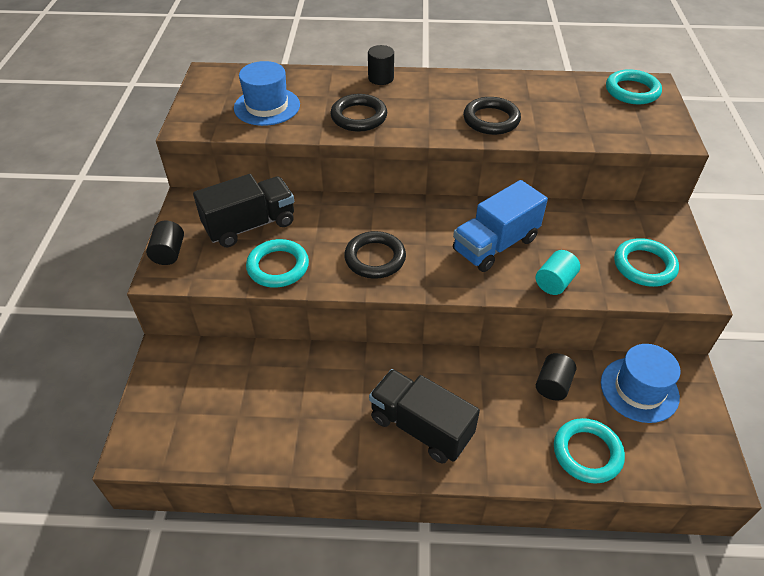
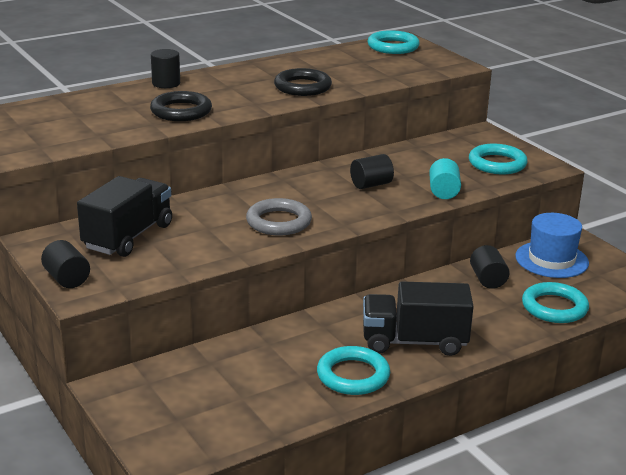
camera: 35 degrees left, 20 degrees down
(267, 106) = (78, 125): blue hat -> none
(278, 267) = (194, 254): turquoise ring -> turquoise ring (353, 375)
(375, 258) = (279, 222): black ring -> grey ring
(495, 245) = (371, 184): blue truck -> black cylinder

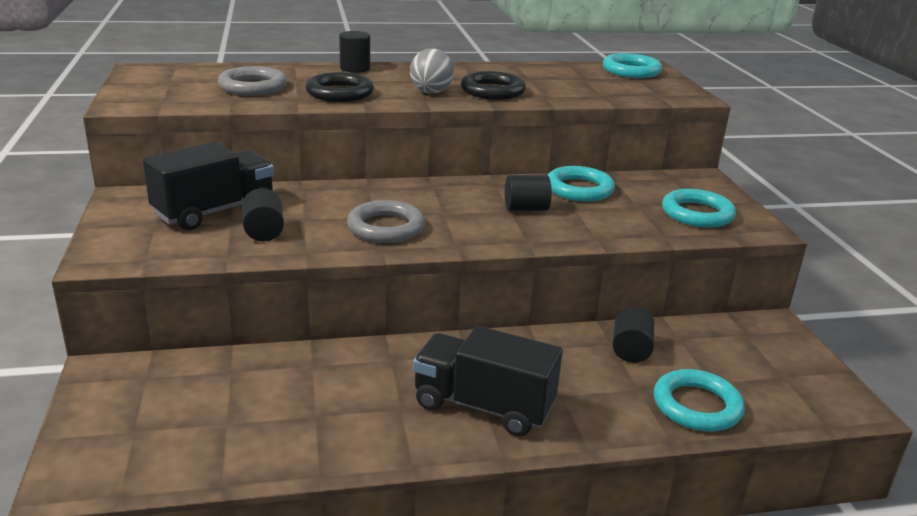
camera: 20 degrees right, 0 degrees up
(67, 279) = (107, 240): black cylinder -> black cylinder (263, 231)
(100, 118) = (253, 87): none -> grey ring
(255, 97) = (431, 92): none -> grey ball
(353, 375) = (376, 430): turquoise ring -> turquoise ring (579, 189)
(443, 192) = (606, 232): turquoise cylinder -> none
(551, 260) = (730, 344): blue hat -> none

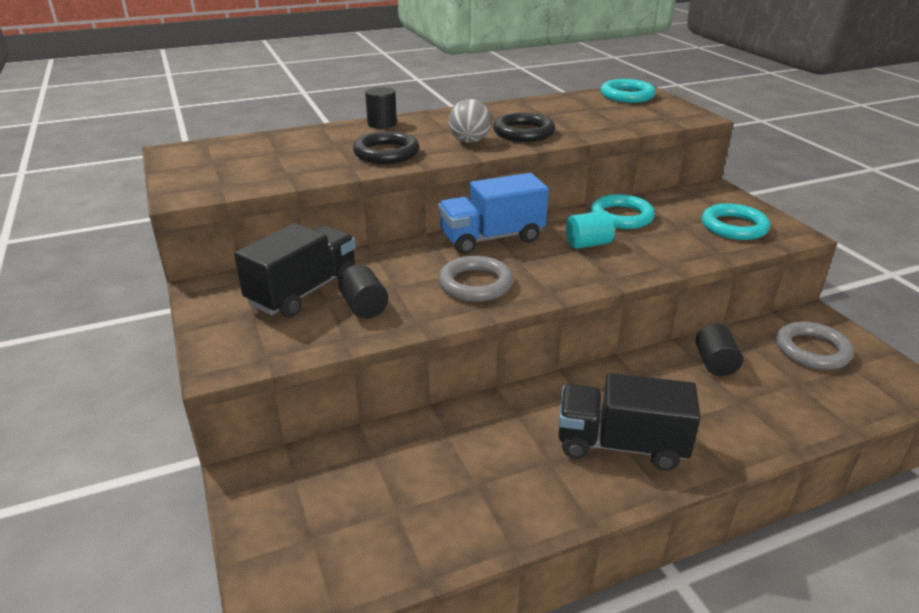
camera: 10 degrees left, 5 degrees up
(253, 87) = (299, 157): grey ring -> grey ring (812, 350)
(429, 191) = (491, 238): none -> blue truck
(526, 209) = (588, 244): black cylinder -> turquoise cylinder
(697, 406) = (797, 409): turquoise ring -> none

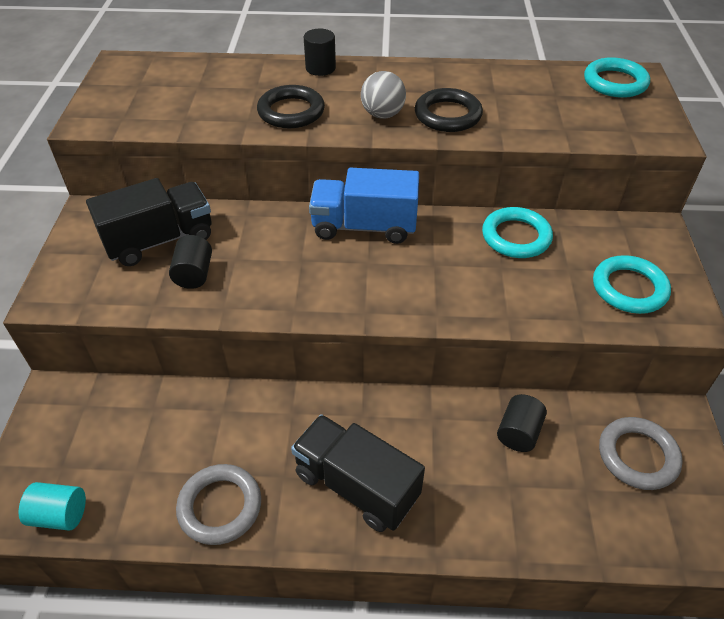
camera: 25 degrees right, 15 degrees up
(475, 284) = (306, 279): grey ring -> grey ring (220, 506)
(588, 244) = (451, 263): turquoise cylinder -> turquoise cylinder (60, 515)

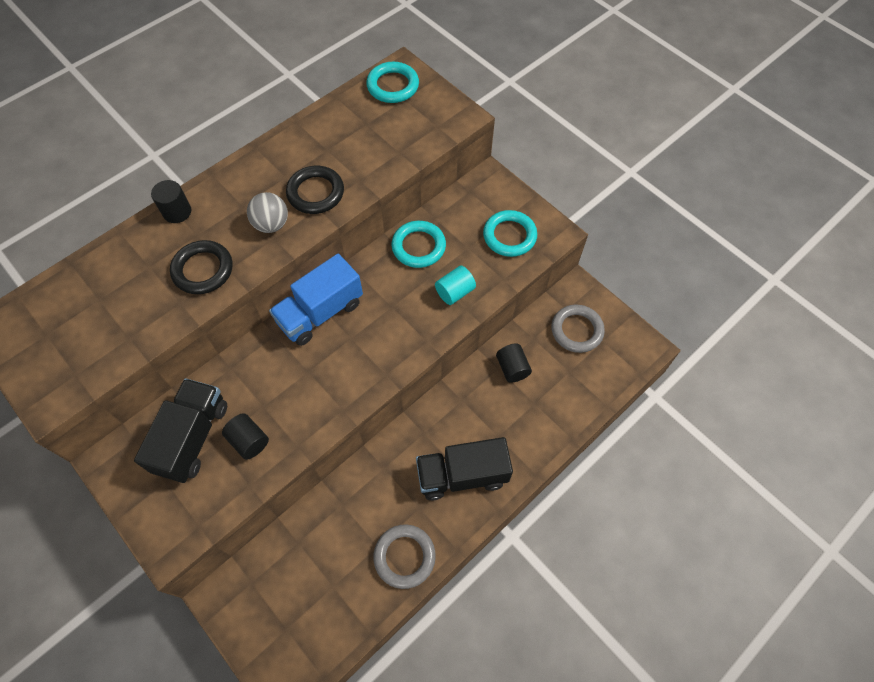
camera: 45 degrees left, 15 degrees up
(60, 515) = (320, 652): turquoise cylinder -> turquoise cylinder (455, 292)

